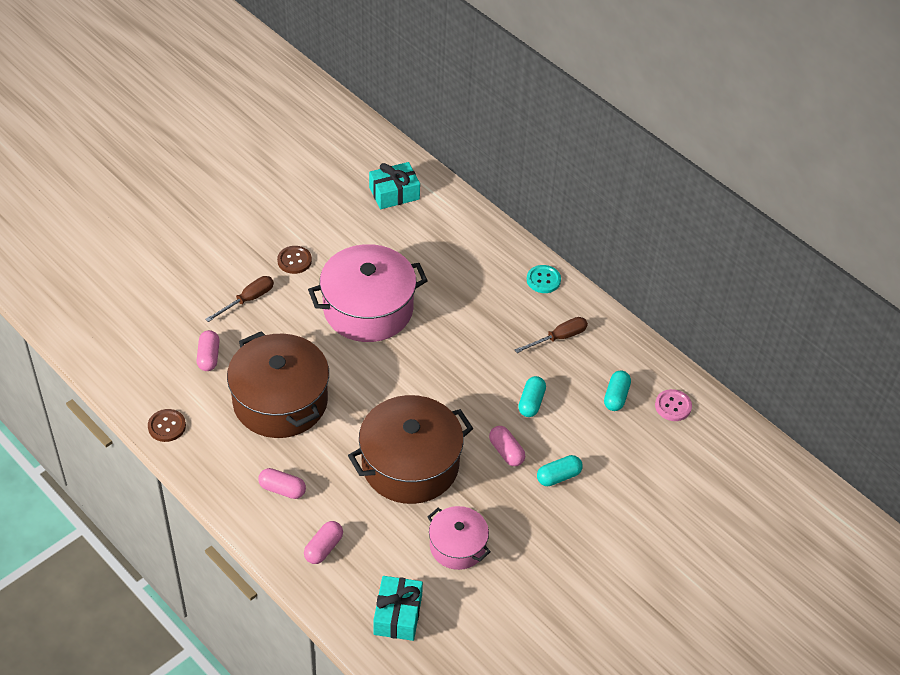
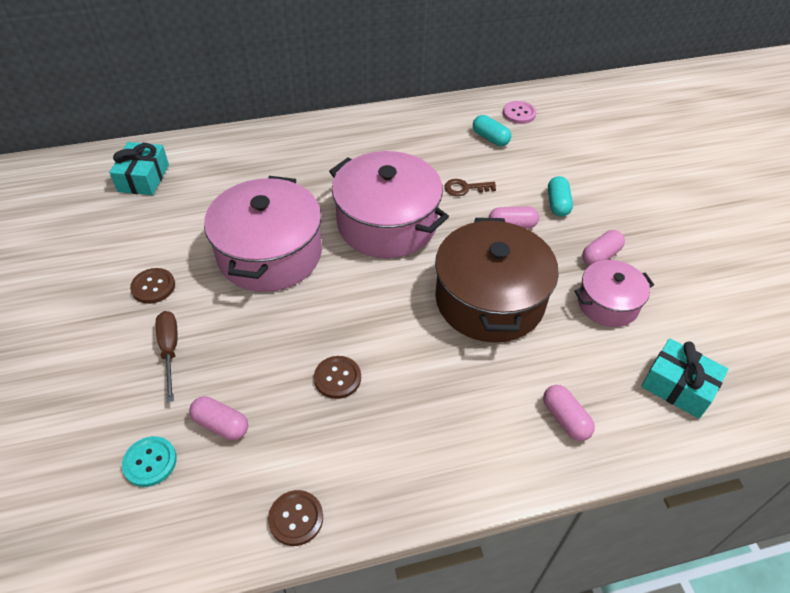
camera: 60 degrees left, 0 degrees up
(280, 401) = (337, 378): brown pot -> brown button
(282, 489) = (464, 426): pink capsule -> pink capsule (600, 256)
(450, 366) = (387, 223): none -> pink pot
(531, 402) = (465, 188): turquoise capsule -> brown key
(543, 280) = (334, 128): turquoise button -> turquoise button (150, 462)
(559, 338) = (405, 144): brown screwdriver -> none

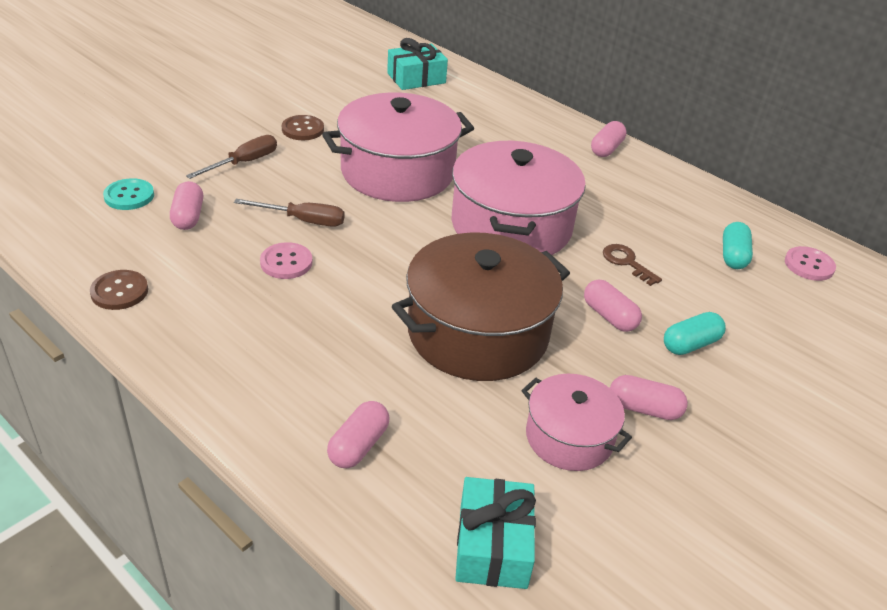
camera: 55 degrees right, 10 degrees down
(289, 343) = (303, 220): none -> brown screwdriver
(335, 128) = (606, 149): none -> pink capsule
(337, 378) = (286, 262): brown button -> pink button

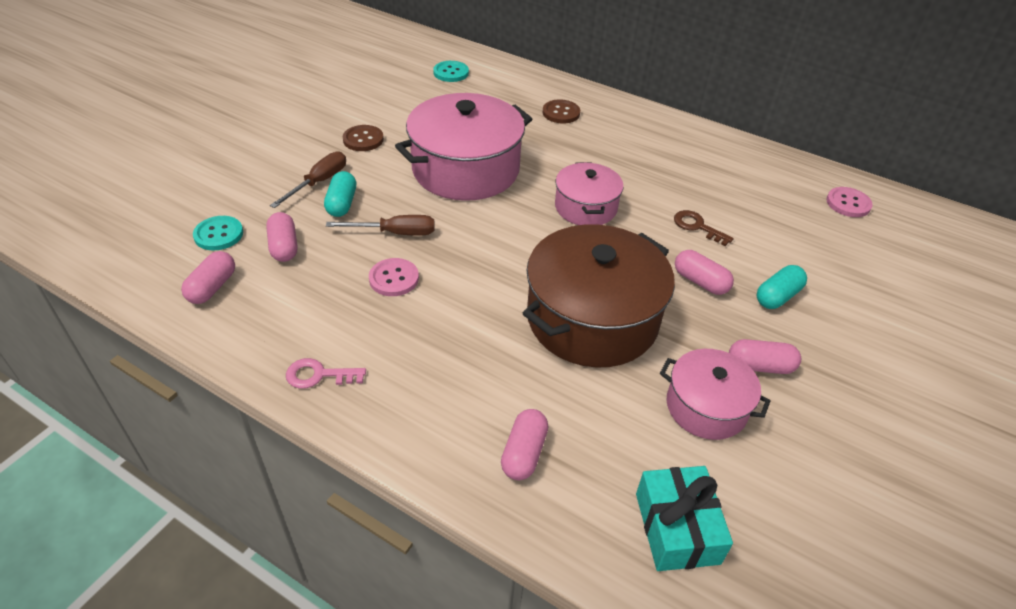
camera: 10 degrees left, 5 degrees up
(119, 291) = (243, 337): brown button -> brown button (561, 113)
(179, 338) = (318, 375): none -> pink key
(416, 78) = (451, 73): turquoise gift -> turquoise button
(511, 226) = (586, 207): pink pot -> pink pot, size x0.56
(606, 149) = (642, 118): pink capsule -> pink capsule (212, 287)
(733, 256) = (784, 205): turquoise capsule -> turquoise capsule (342, 203)

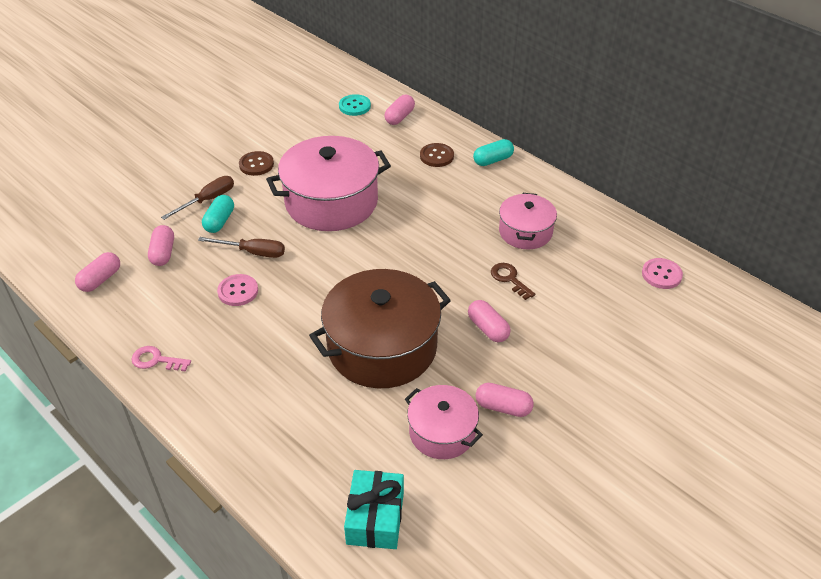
camera: 15 degrees right, 0 degrees up
(218, 234) = (117, 236): turquoise button -> none
(524, 453) = (284, 443): pink capsule -> pink capsule (399, 117)
(586, 207) = (419, 249): pink pot -> pink pot (525, 232)
(777, 296) = (549, 351): turquoise capsule -> turquoise capsule (493, 160)

